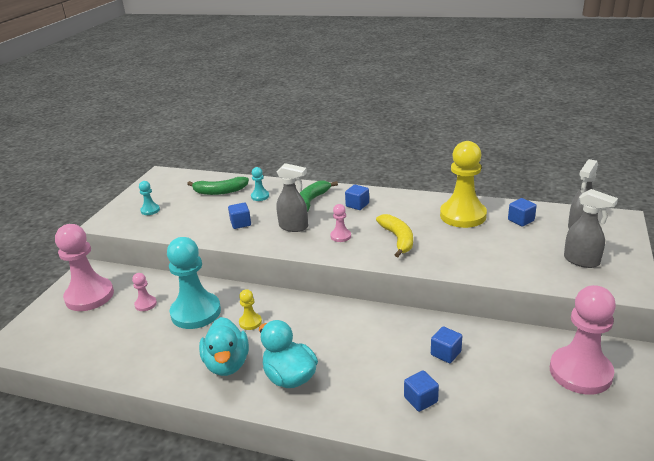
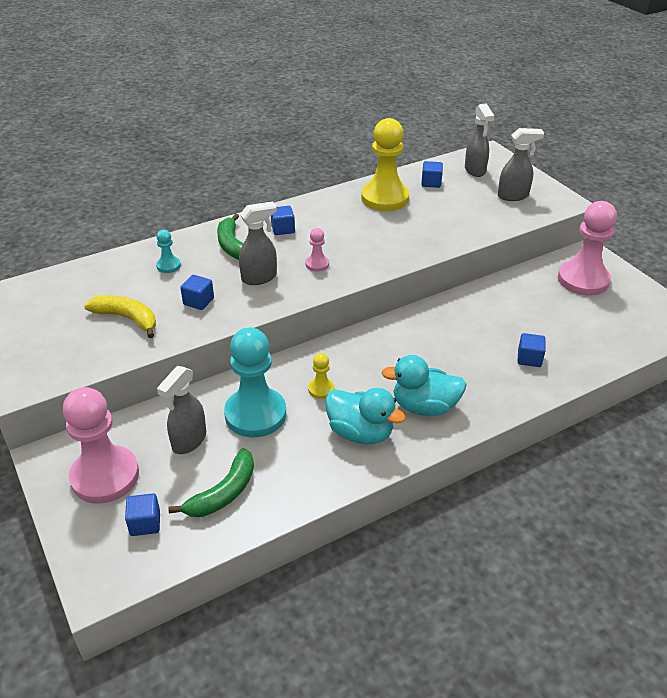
camera: 50 degrees left, 10 degrees up
(145, 304) = (189, 441): pink pawn -> grey spray bottle
(150, 210) = (60, 342): turquoise pawn -> none
(220, 191) = (110, 282): green banana -> green banana (223, 493)
(398, 239) = (368, 243): yellow banana -> yellow banana (127, 318)
(445, 353) = (496, 317): blue cube -> blue cube (145, 523)

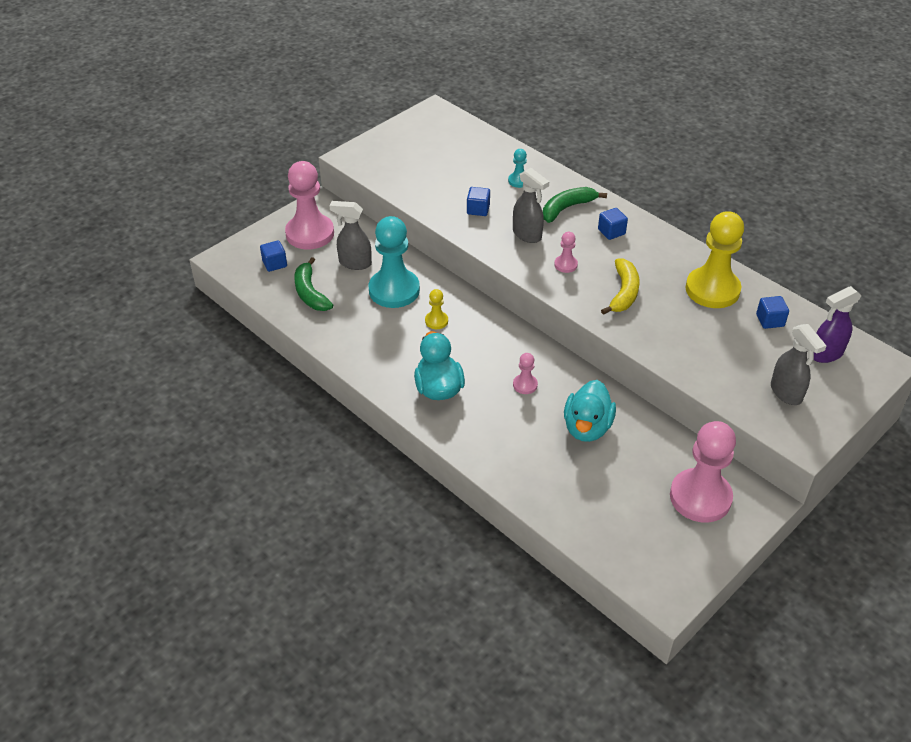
camera: 75 degrees right, 5 degrees up
(127, 318) = (440, 180): yellow banana -> yellow banana (623, 293)
(223, 493) = (310, 293): green banana -> green banana turned 45 degrees clockwise
(360, 433) = (393, 353): turquoise duck -> turquoise duck (587, 427)
(435, 346) = (525, 385): none -> pink pawn
(475, 170) = (826, 354): grey spray bottle -> purple spray bottle
(529, 359) = (535, 457): blue cube -> none

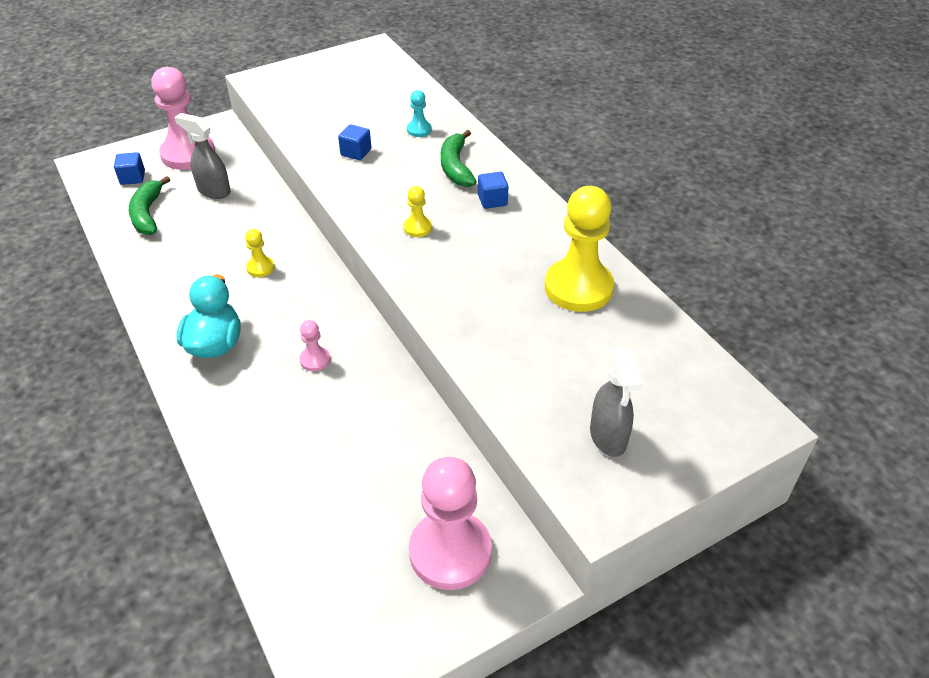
camera: 15 degrees right, 0 degrees up
(394, 290) = (236, 226): turquoise pawn -> none
(527, 235) = (393, 188): grey spray bottle -> none
(565, 265) = (417, 228): pink pawn -> yellow pawn
(567, 208) = (456, 167): green banana -> green banana turned 75 degrees counterclockwise
(587, 427) = (358, 427): turquoise duck -> none
(623, 293) = (467, 271): yellow banana -> none
(770, 320) = (633, 339): blue cube -> none
(826, 354) = (687, 396): purple spray bottle -> none

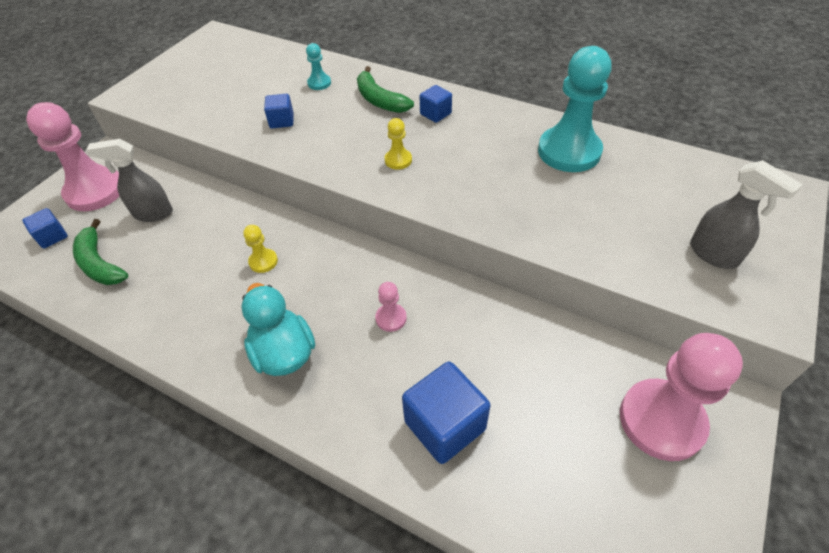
camera: 30 degrees left, 5 degrees up
(280, 457) = (445, 425): none -> blue cube
(578, 287) = (569, 151): yellow pawn -> turquoise pawn

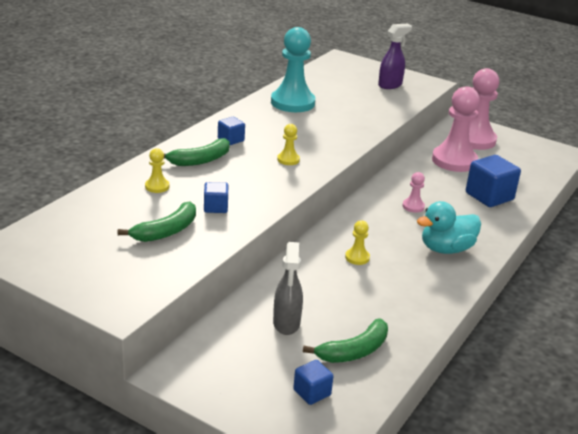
camera: 90 degrees left, 20 degrees down
(95, 191) = (240, 370): pink pawn -> pink pawn (454, 161)
(238, 99) = (166, 231): none -> green banana
(319, 83) = (157, 186): turquoise pawn -> yellow pawn
(714, 254) = (390, 85): grey spray bottle -> purple spray bottle

